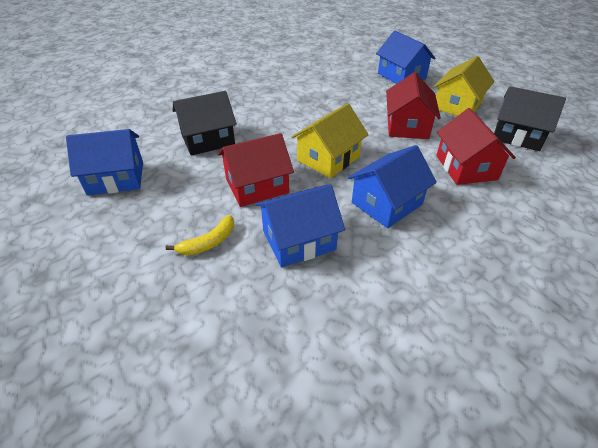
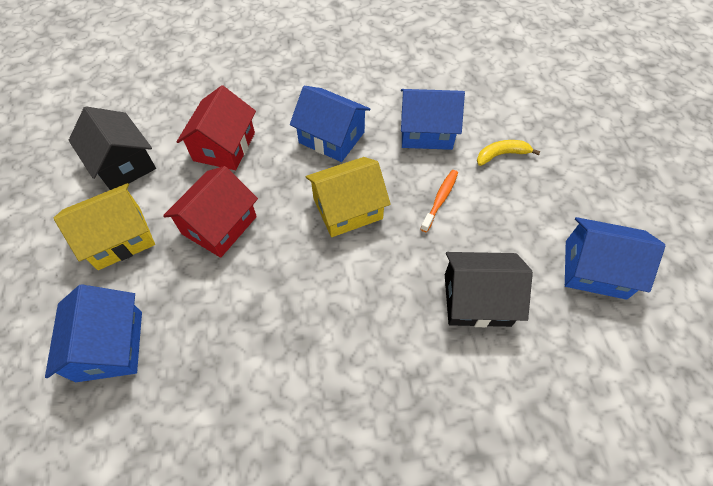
camera: 155 degrees left, 15 degrees up
(257, 186) = (440, 199): red house -> orange toothbrush
(387, 203) = (331, 137): blue house -> blue house turned 45 degrees clockwise

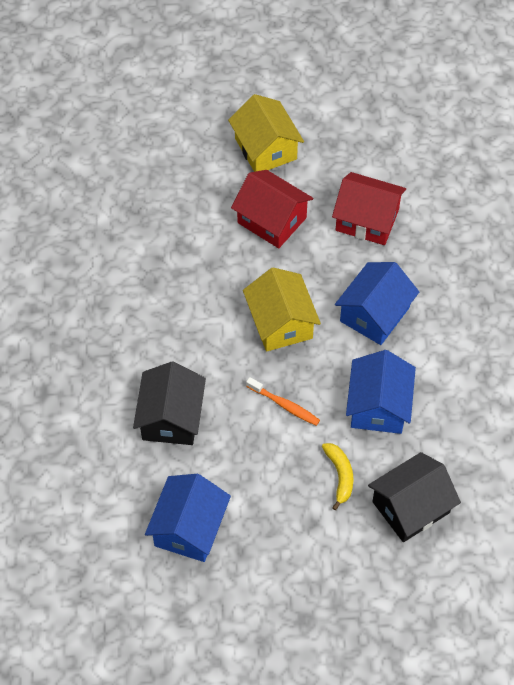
camera: 95 degrees right, 0 degrees up
(110, 346) = (167, 155): blue house -> none
(123, 164) = (349, 141): black house -> black house (411, 507)

